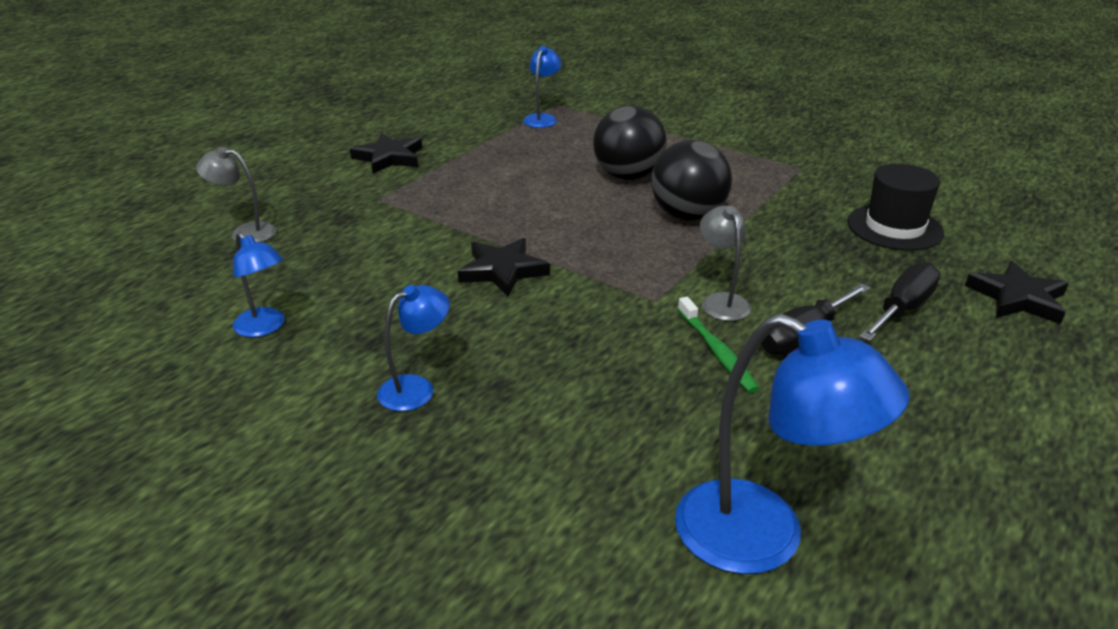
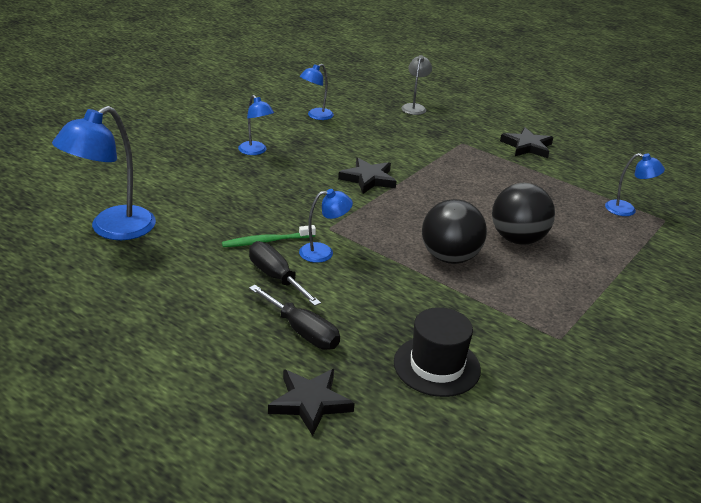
camera: 90 degrees right, 0 degrees up
(721, 301) = (323, 252): grey lamp -> blue lamp

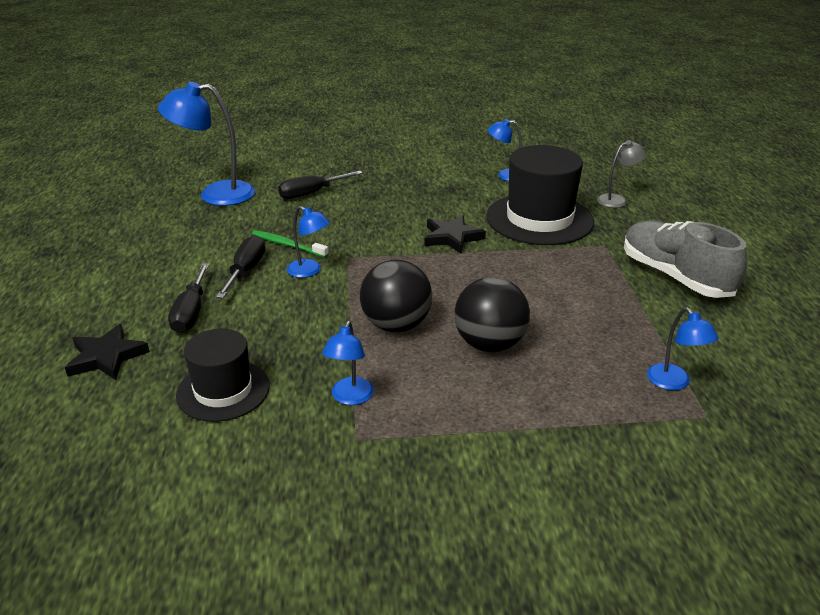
camera: 50 degrees right, 0 degrees up
(199, 190) = (311, 193): none -> black screwdriver
(255, 151) = (403, 183): blue lamp -> blue lamp (350, 398)
(396, 140) = (539, 219): none -> black hat
(527, 146) = (675, 276): black star -> grey shoe

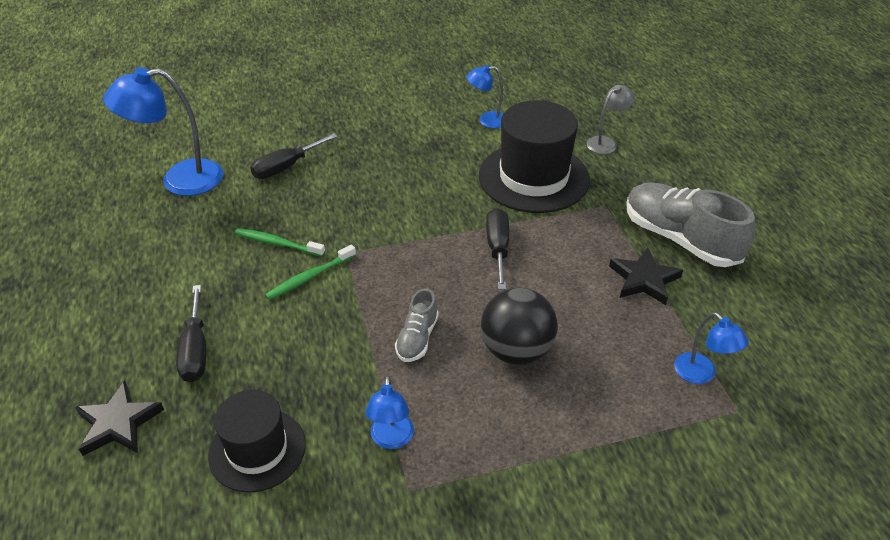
camera: 10 degrees left, 10 degrees up
(246, 270) = (241, 284): black screwdriver -> black screwdriver (498, 248)
(309, 271) = (310, 277): blue lamp -> green toothbrush
(396, 325) = (417, 338): black ball -> grey shoe
(452, 237) = (449, 213): black star -> black star (644, 279)

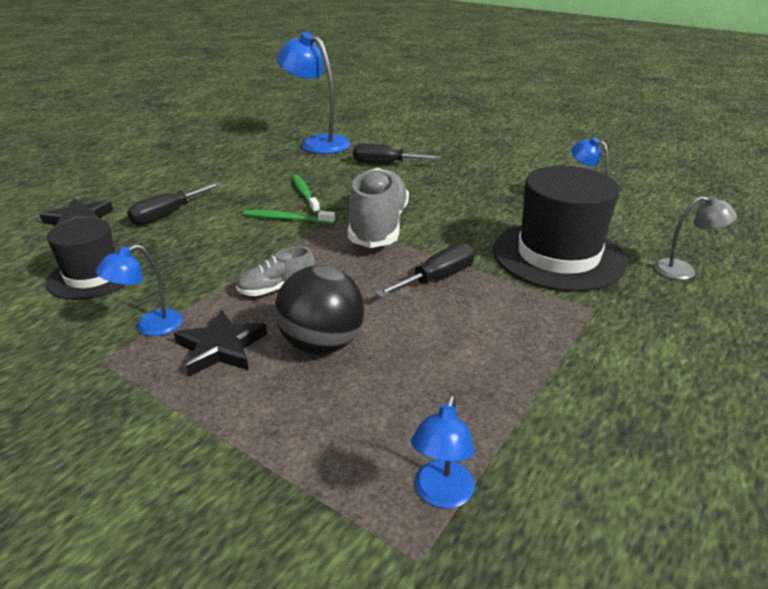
camera: 50 degrees right, 10 degrees down
(644, 279) = (529, 381): black star -> black star (221, 347)
(680, 239) = (633, 380): grey shoe -> grey shoe (378, 226)

